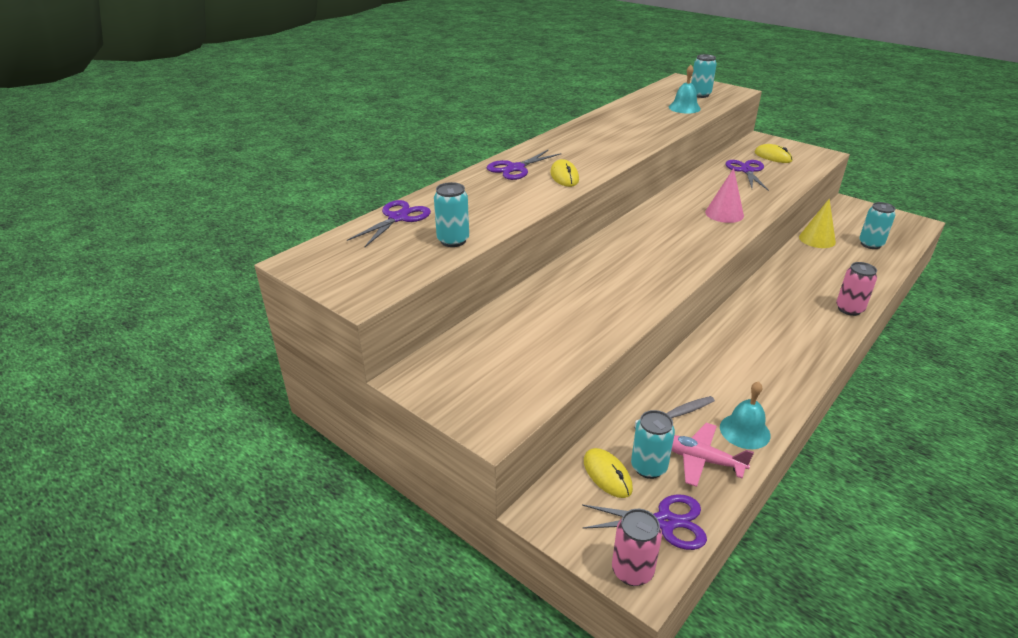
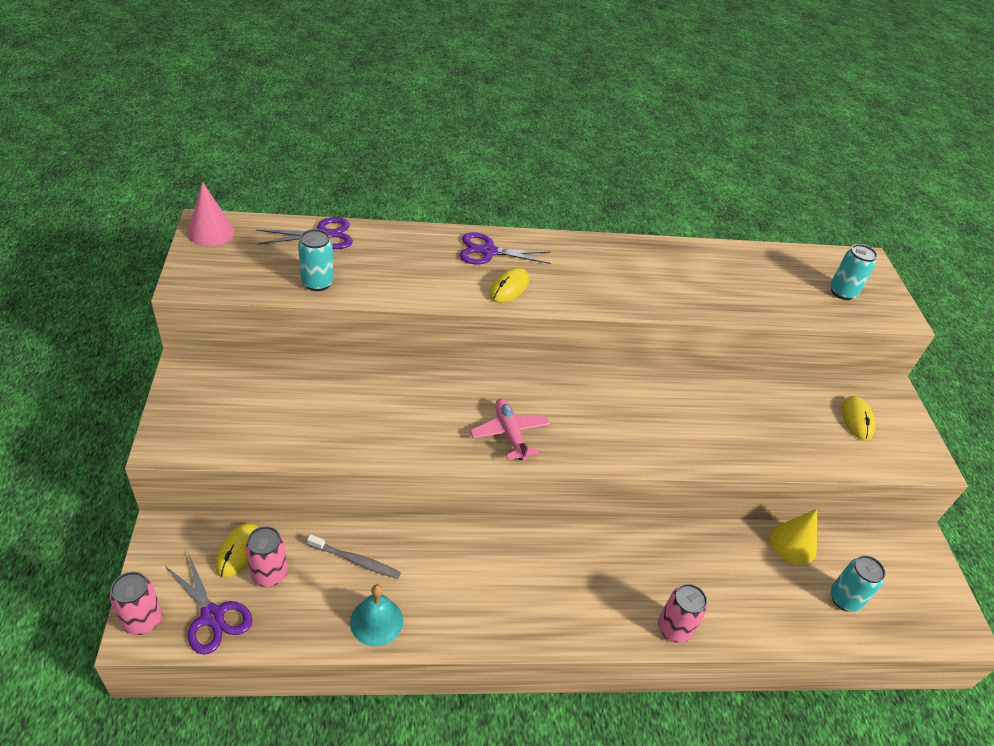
camera: 40 degrees right, 10 degrees up
(648, 467) = (269, 574): turquoise can -> pink can
(684, 108) = (787, 295): turquoise bell -> none
(702, 460) = (309, 607): pink plane -> pink plane (510, 434)
(724, 214) = (664, 435): pink cone -> pink cone (211, 232)
(746, 171) = (789, 412): purple scissors -> none

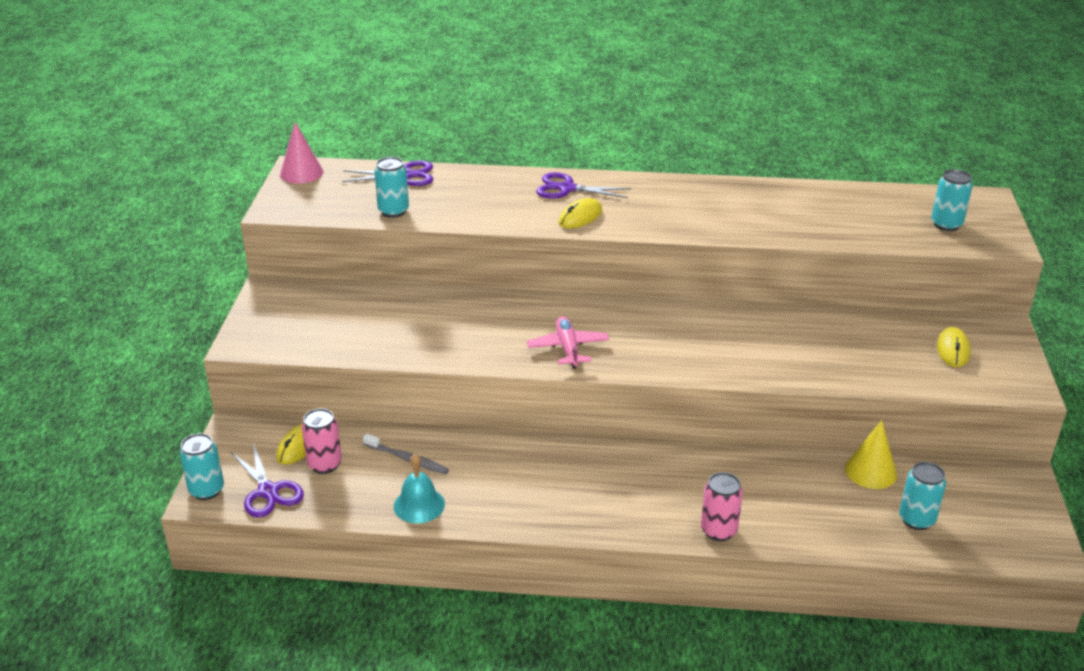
camera: 15 degrees right, 10 degrees down
(143, 620) = (206, 490): pink can -> turquoise can

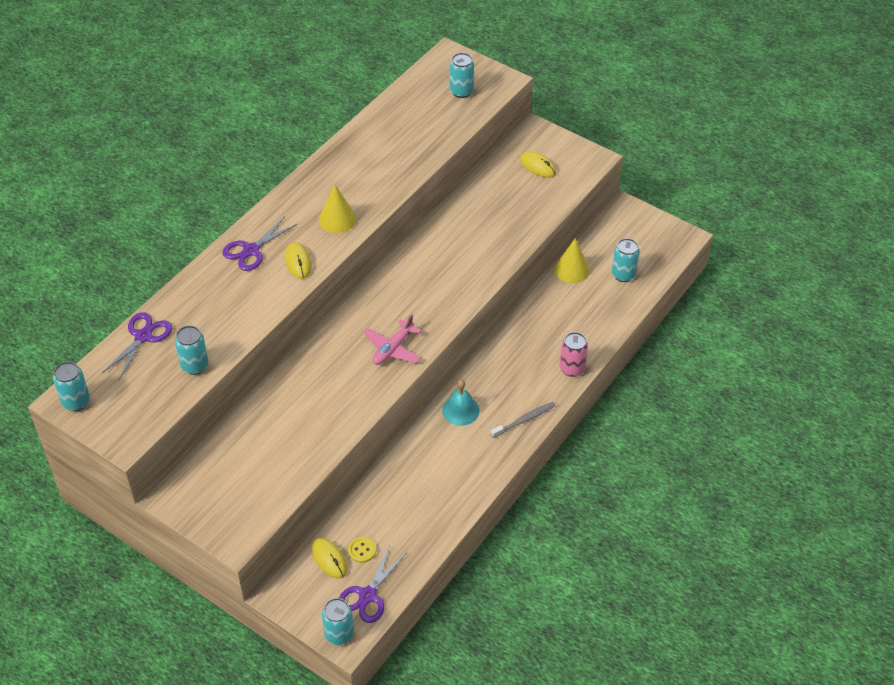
camera: 60 degrees left, 15 degrees up
(268, 491) = (367, 595): purple scissors -> purple scissors turned 120 degrees clockwise
(301, 173) = (76, 402): pink cone -> turquoise can
(325, 464) = (362, 550): pink can -> yellow button
(407, 459) = (392, 499): grey toothbrush -> grey toothbrush (524, 420)
(419, 505) = (444, 511): turquoise bell -> turquoise bell (460, 410)
(568, 348) = (393, 349): pink plane -> pink plane turned 75 degrees counterclockwise
(663, 218) = (337, 219): none -> yellow cone

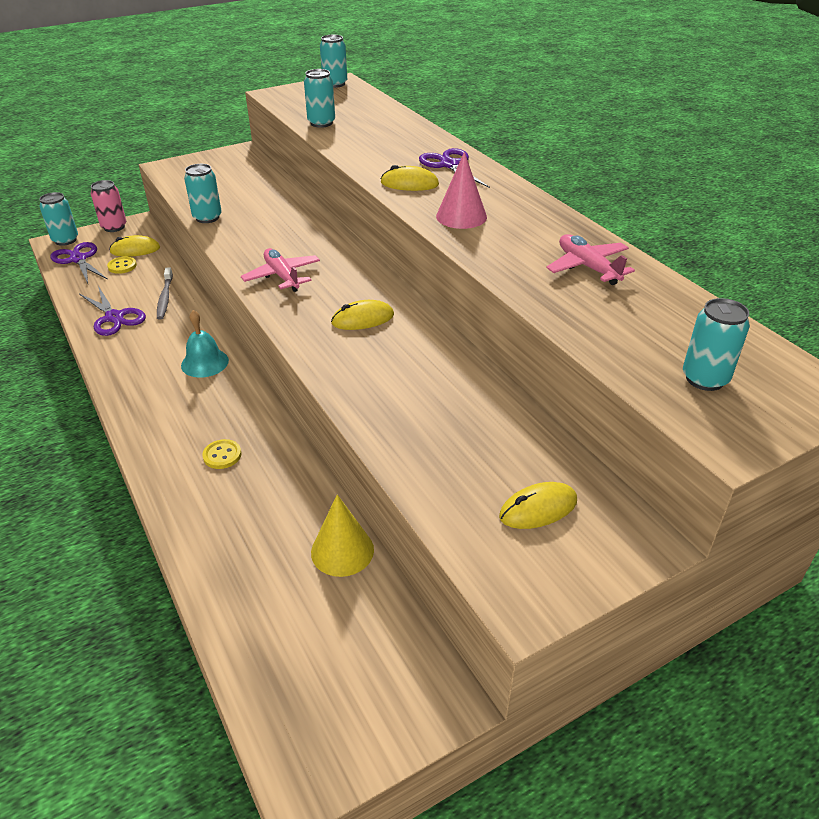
camera: 115 degrees right, 10 degrees down
(143, 336) = (380, 110): purple scissors -> purple scissors (114, 317)
(337, 219) = (461, 216): yellow cone -> pink cone
(374, 148) = (588, 267): none -> pink plane
(422, 283) = (362, 319): none -> yellow mouse
(524, 420) = (140, 406): grey toothbrush -> grey toothbrush (165, 298)
(540, 352) = (222, 455): none -> yellow button
(572, 368) = (168, 476): pink can -> pink can (114, 227)
(623, 275) = (284, 617): turquoise can -> turquoise can (207, 218)

